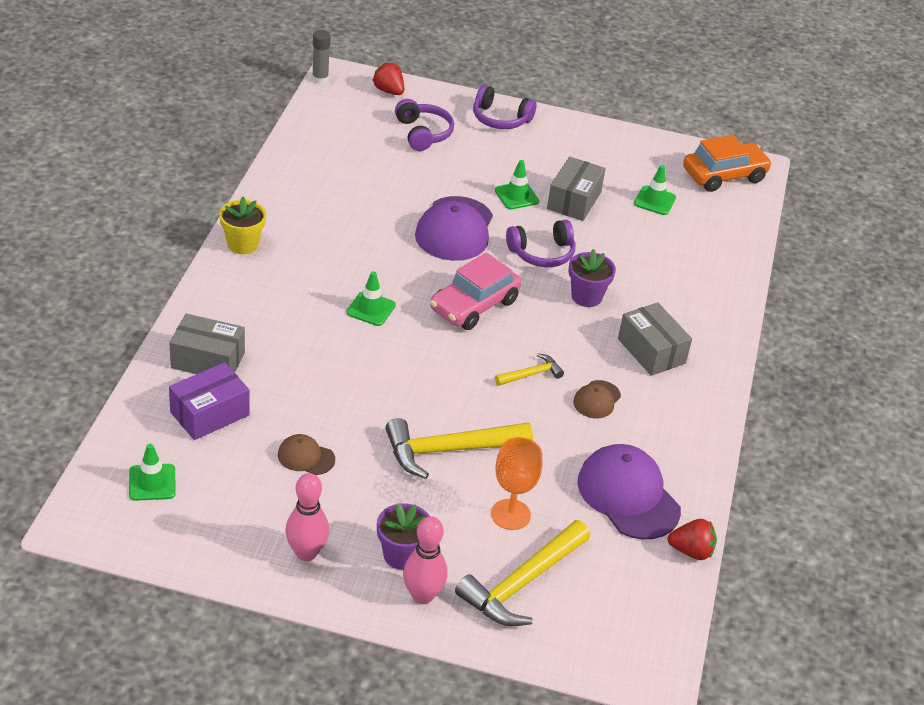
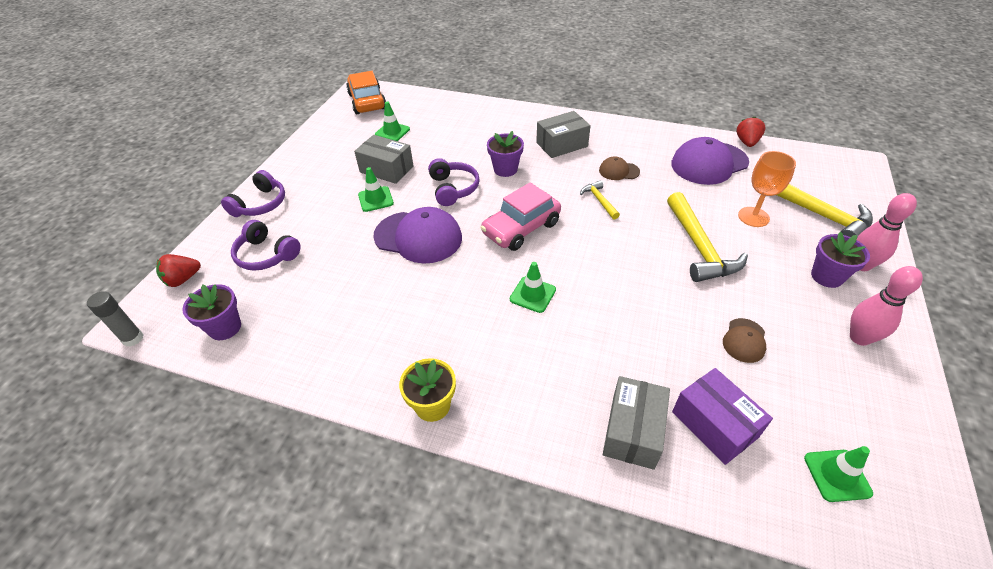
camera: 80 degrees left, 5 degrees up
(331, 124) = (225, 327): none -> purple flower pot
(423, 133) = (266, 255): purple headphones -> purple headphones turned 135 degrees counterclockwise
(474, 305) = (521, 228): pink car -> pink car turned 90 degrees clockwise
(597, 399) = (619, 171): brown cap -> brown cap turned 150 degrees clockwise

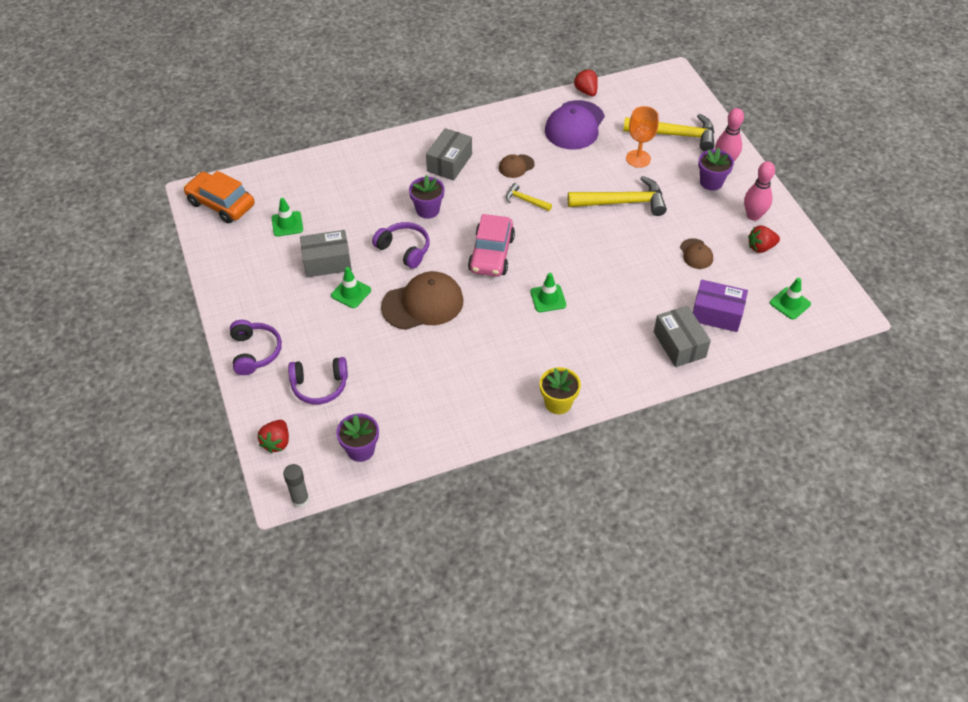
camera: 40 degrees left, 5 degrees up
(418, 237) = (423, 304): purple cap -> brown cap
(699, 247) = (622, 202): yellow hammer -> yellow hammer turned 45 degrees counterclockwise
(843, 379) = (761, 247): none -> red strawberry

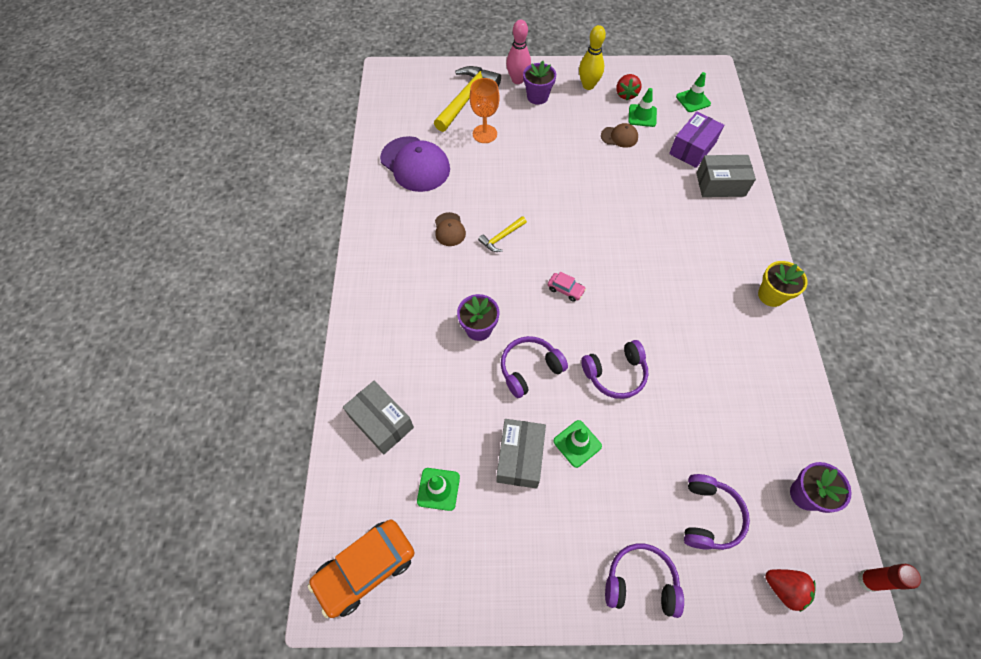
camera: 70 degrees left, 10 degrees up
(300, 500) = (868, 580): grey glue stick -> red glue stick
(423, 304) = (615, 373): brown cap -> purple headphones
(449, 163) = (415, 286): grey box -> grey box (381, 422)
(491, 254) = (565, 289): pink car -> pink car, size x0.46
(548, 298) = (640, 261): green traffic cone -> green traffic cone (642, 116)
(586, 91) = (371, 140): red strawberry -> none
(622, 202) = (536, 164): yellow hammer -> none
(753, 216) = (588, 85): pink bowling pin -> yellow bowling pin

